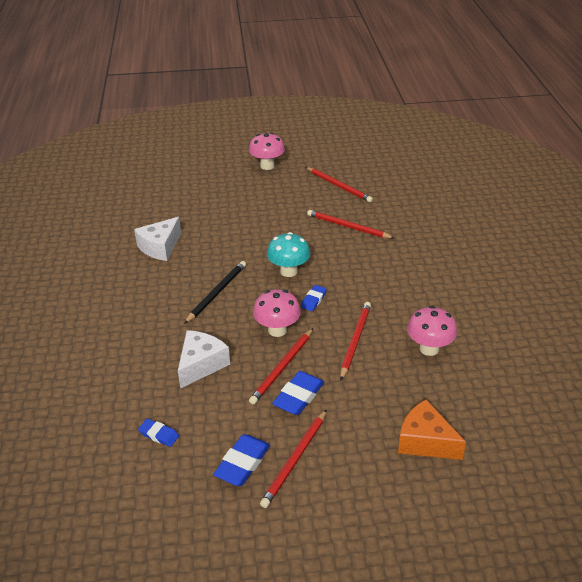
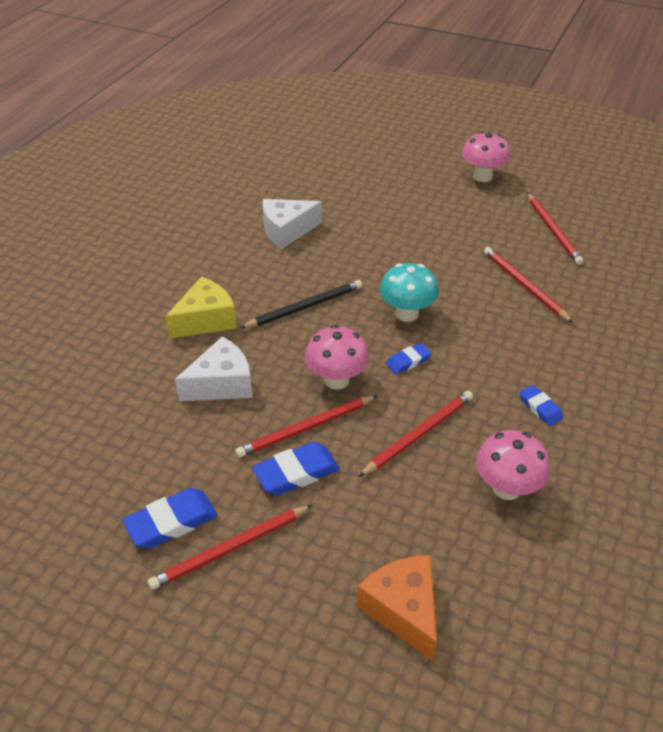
camera: 30 degrees right, 5 degrees up
(152, 328) = (206, 320): none -> yellow cheese
(159, 435) = (116, 444): blue eraser -> blue eraser (540, 408)

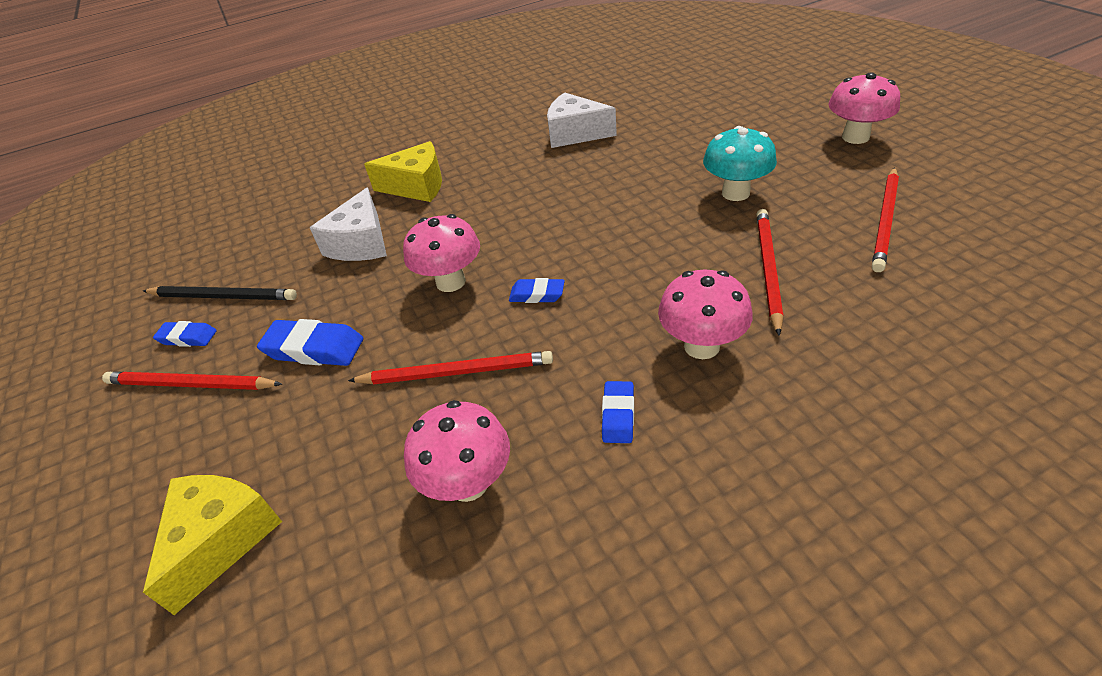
camera: 45 degrees right, 0 degrees up
(171, 522) = (187, 337): blue eraser -> blue eraser, size x0.61
(221, 384) = (361, 243): white cheese -> white cheese turned 90 degrees clockwise
(305, 307) = (507, 205): black pencil -> black pencil (223, 296)
(306, 428) = (371, 313): red pencil -> none
(403, 610) = (221, 540): orange cheese -> yellow cheese
(407, 314) = (594, 247): turquoise mushroom -> turquoise mushroom (735, 193)
(539, 347) = (701, 346): none -> pink mushroom

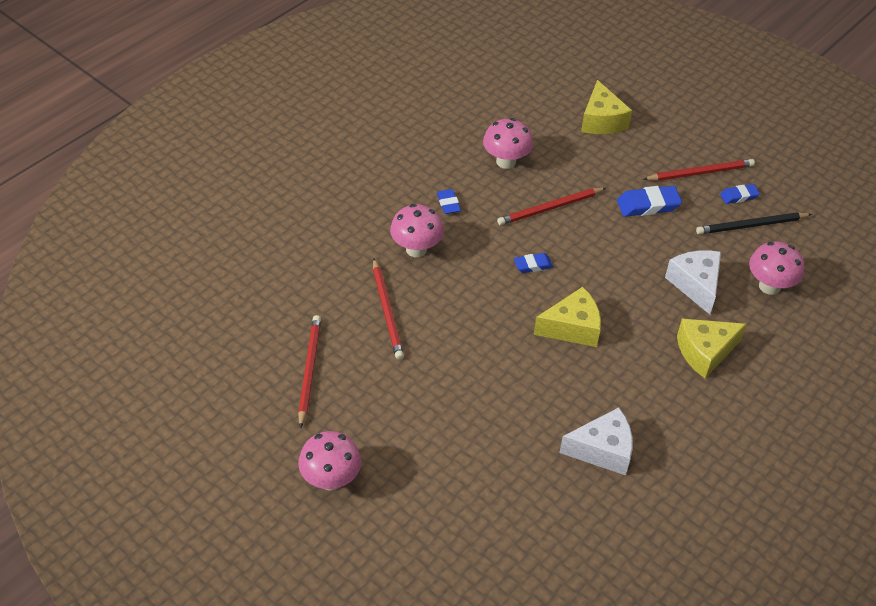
camera: 150 degrees right, 5 degrees up
(451, 282) = (598, 264): pink mushroom -> pink mushroom (769, 286)
(535, 222) = (572, 328): none -> yellow cheese
(735, 193) = (425, 385): turquoise mushroom -> none

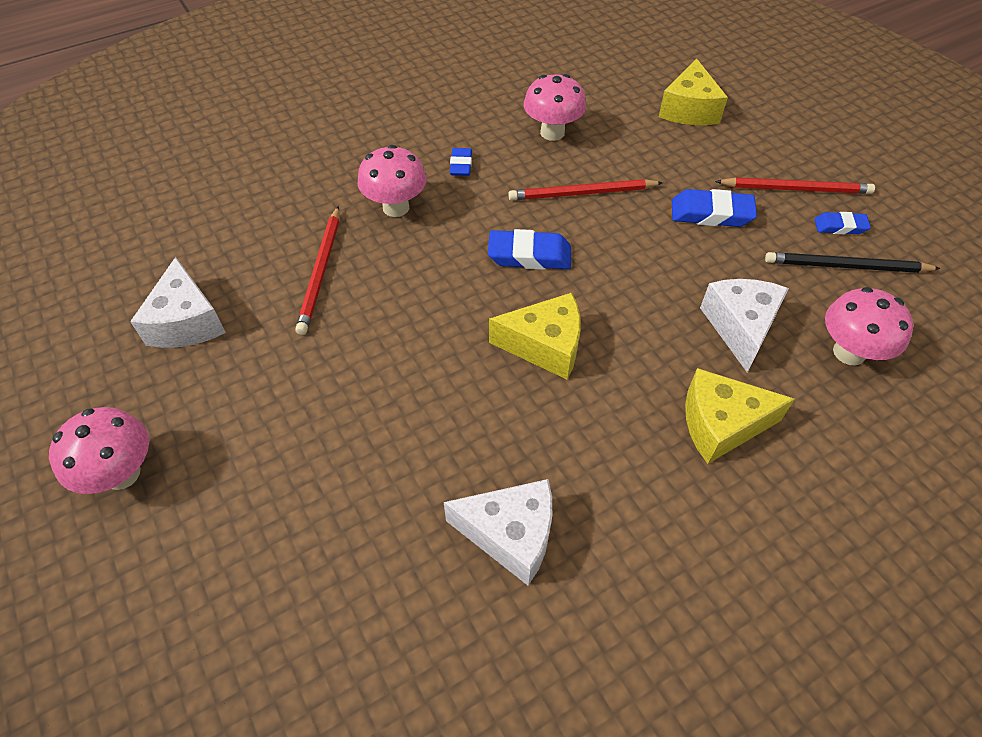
camera: 20 degrees right, 5 degrees up
(309, 370) = (186, 322): red pencil -> white cheese
(533, 265) = (529, 255): blue eraser -> blue eraser, size x1.65

